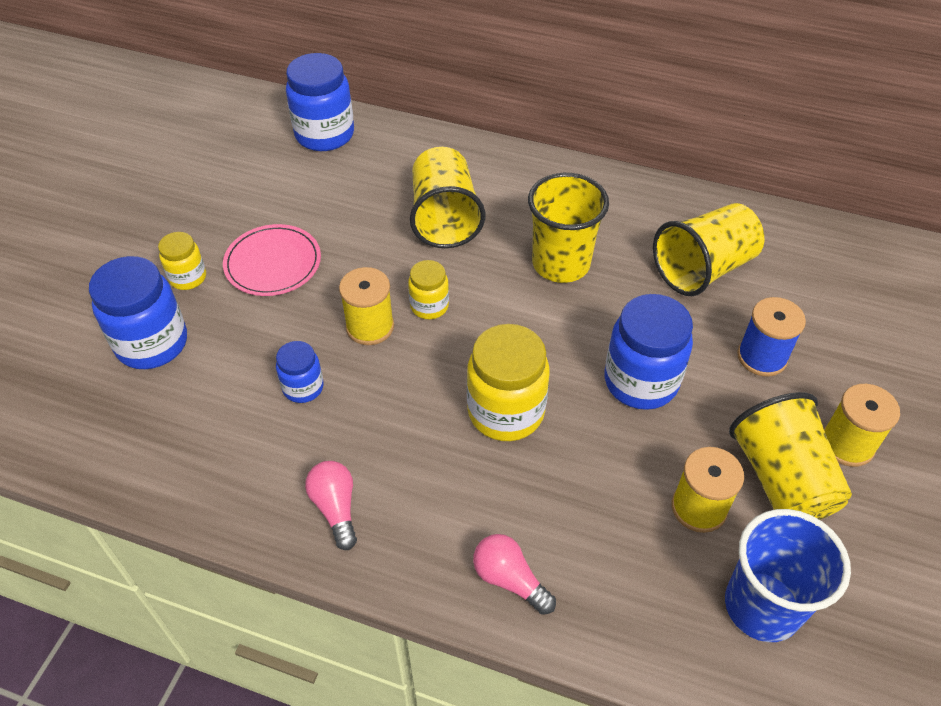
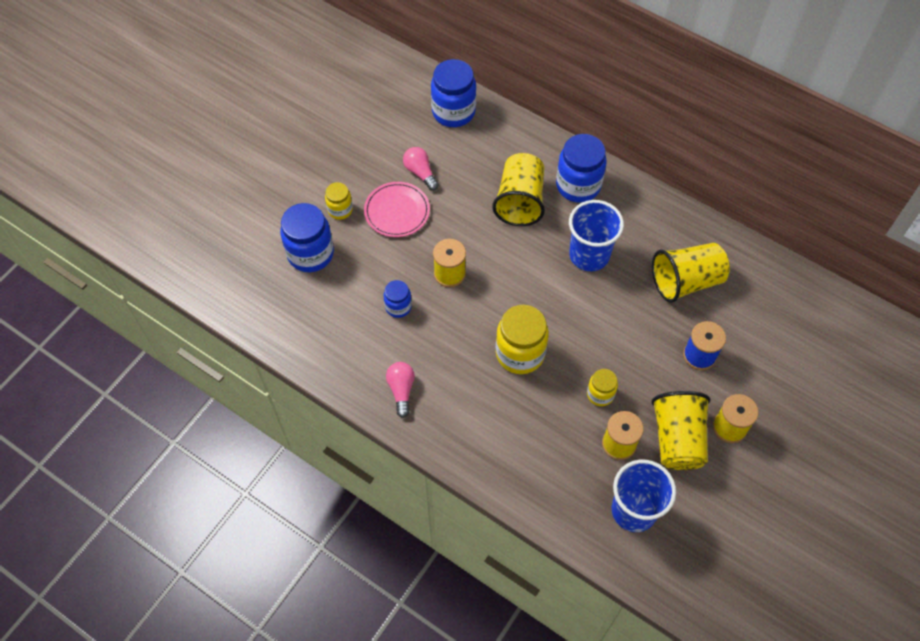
camera: 15 degrees right, 10 degrees up
(429, 306) = (492, 267): yellow jar -> yellow jar (600, 394)
(509, 579) = (491, 458): pink light bulb -> pink light bulb (420, 172)
(561, 263) = (589, 255): yellow cup -> blue cup
(641, 381) = (613, 353): blue jar -> blue jar (578, 185)

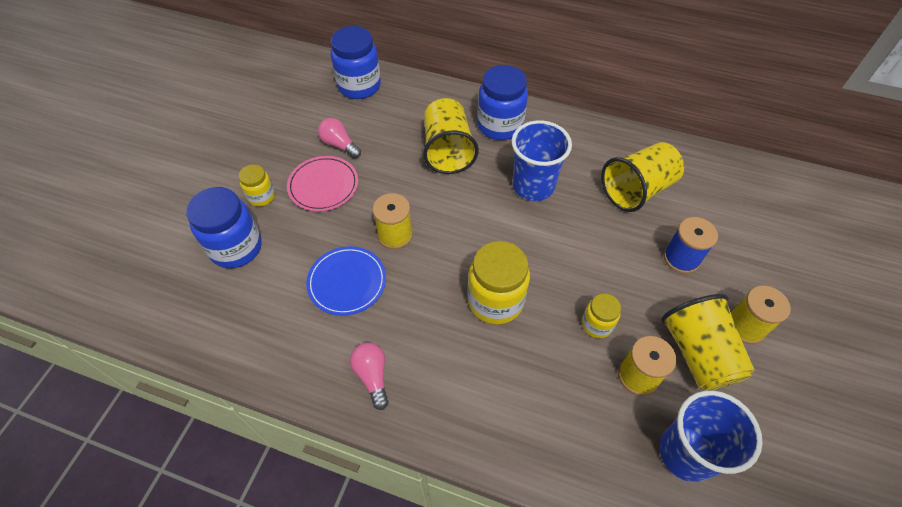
camera: 15 degrees left, 5 degrees down
(398, 307) = (347, 282): blue jar -> blue plate

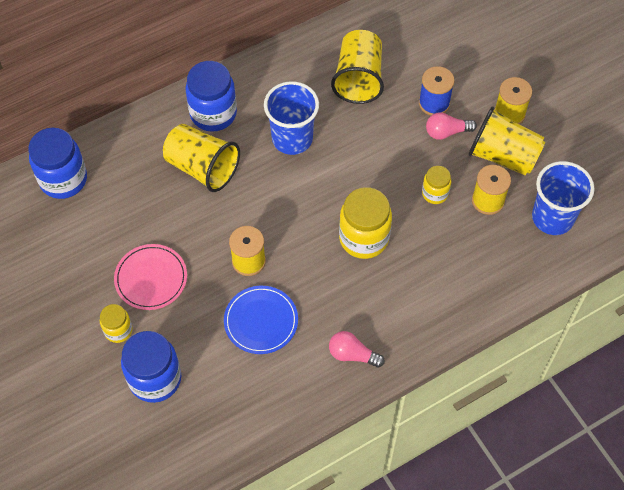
camera: 50 degrees left, 5 degrees up
(339, 145) = (118, 239): pink light bulb -> pink light bulb (446, 132)

